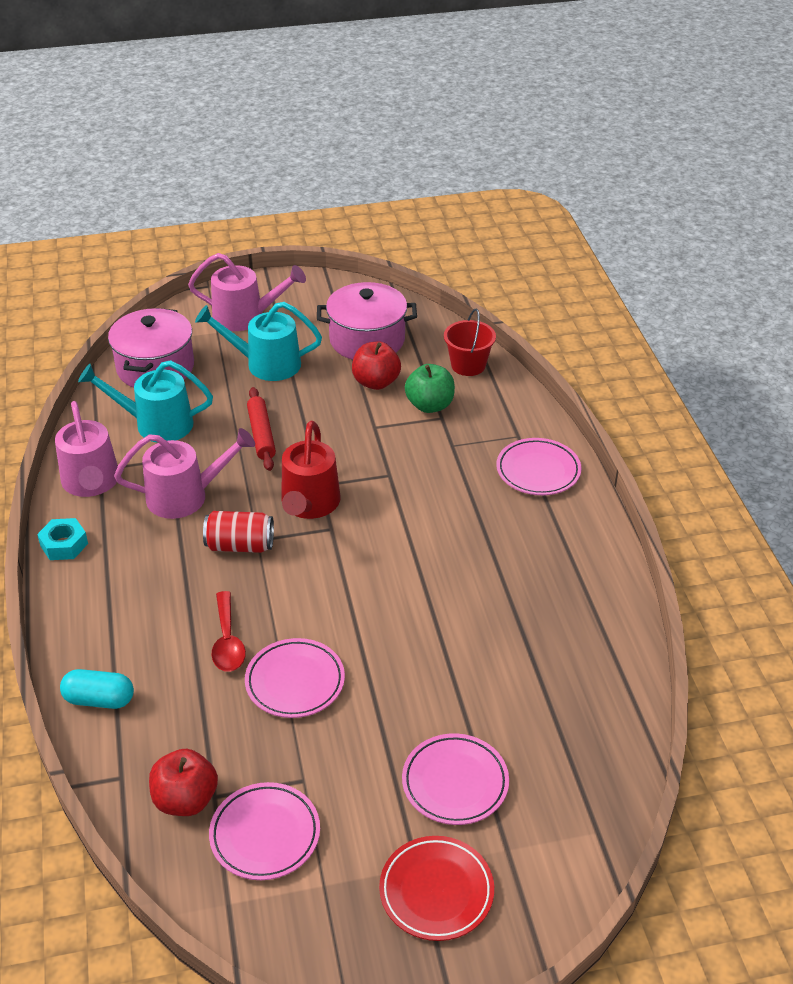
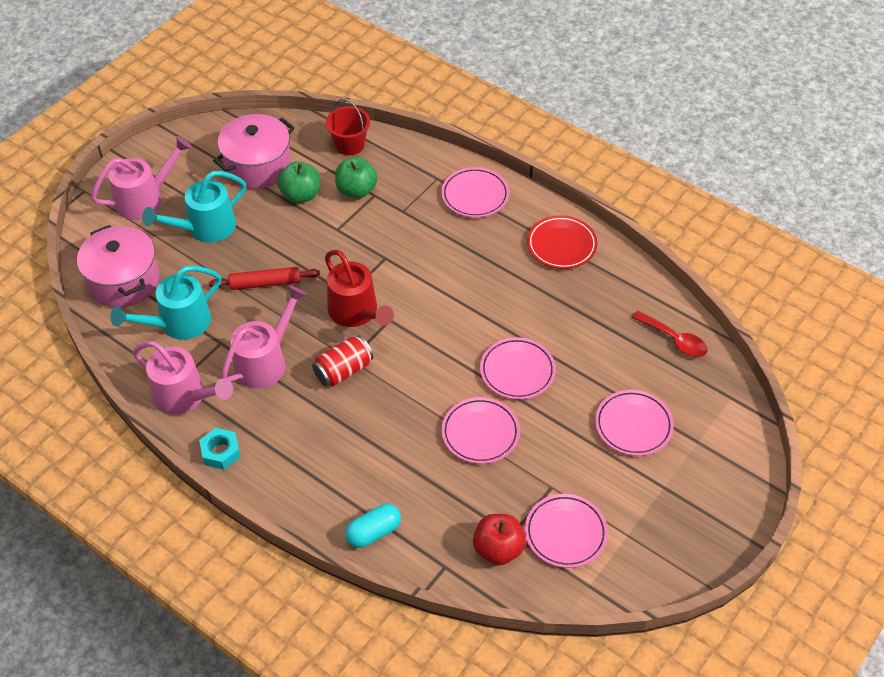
camera: 40 degrees left, 10 degrees up
(227, 641) = (410, 438): red spoon -> red spoon (674, 340)
(261, 434) = (265, 283): red rolling pin -> red rolling pin turned 45 degrees counterclockwise
(376, 382) = (301, 195): red apple -> green apple
(396, 650) = (517, 371): none -> pink plate
(436, 891) = (687, 492): red plate -> red plate (561, 245)

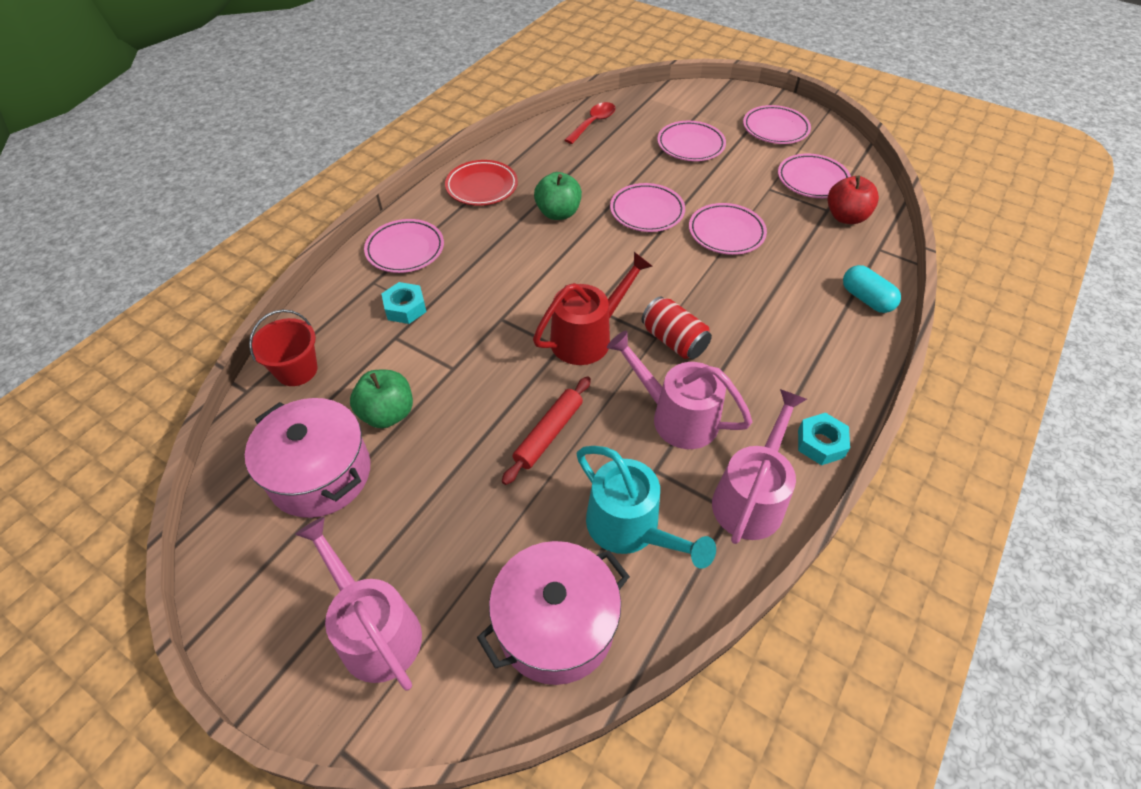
camera: 95 degrees left, 0 degrees up
(205, 228) = (445, 525): turquoise watering can -> none
(265, 283) = (548, 434): red rolling pin -> red rolling pin turned 45 degrees clockwise
(356, 190) = (385, 355): green apple -> green apple (558, 213)
(405, 199) = (405, 308): none -> turquoise nut
(669, 518) = (775, 129): none -> pink plate

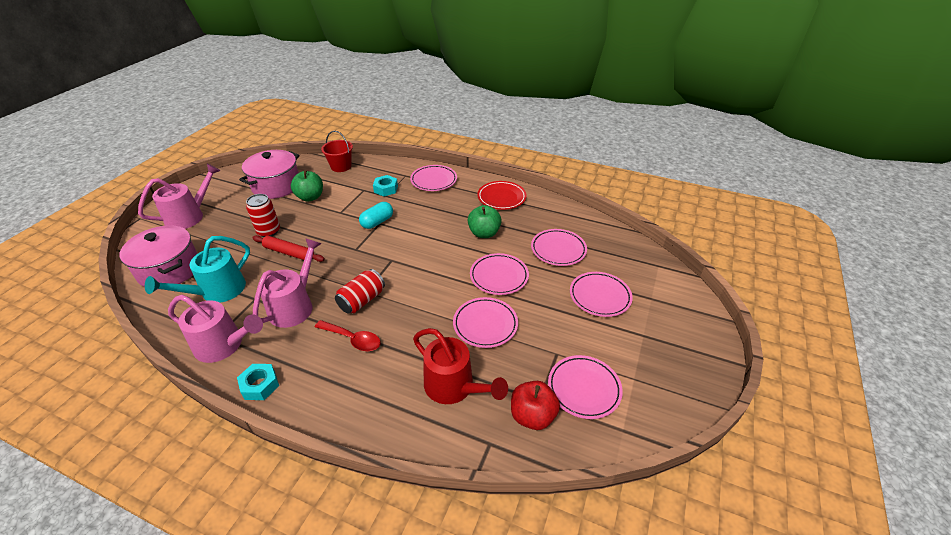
camera: 80 degrees right, 10 degrees down
(477, 470) = (268, 231): none -> red can
(588, 337) = (365, 260): red watering can -> red watering can (454, 387)
(593, 123) = (601, 238): red spoon -> red spoon (352, 339)
(775, 129) = (660, 358): pink plate -> pink plate (558, 250)
(866, 299) = (415, 426): turquoise capsule -> turquoise capsule (377, 222)

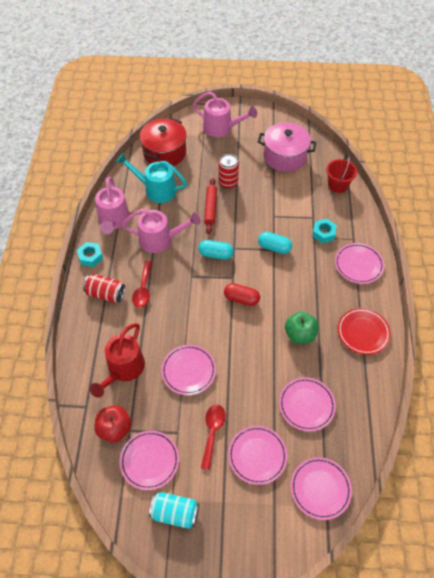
camera: 70 degrees right, 15 degrees up
(170, 270) = (164, 153): pink pot -> red pot
(310, 197) = (282, 186): green apple -> none
(353, 265) = (216, 254): none -> turquoise capsule
(362, 300) = (181, 278): red can -> red can (105, 294)
(421, 260) = (241, 299): none -> red capsule
(499, 276) = (247, 364): pink plate -> pink plate (320, 489)
(565, 323) = (212, 432): none -> red spoon
(649, 379) = (175, 512): none -> turquoise can

